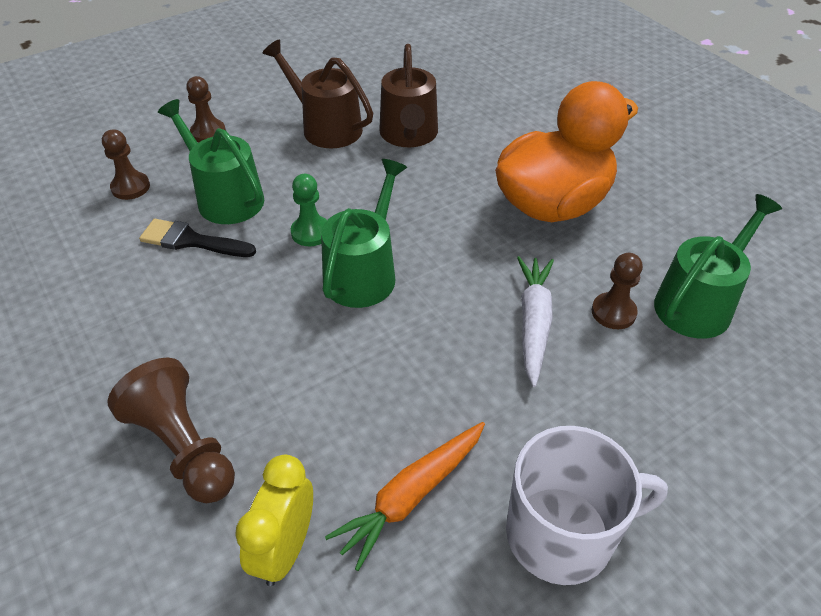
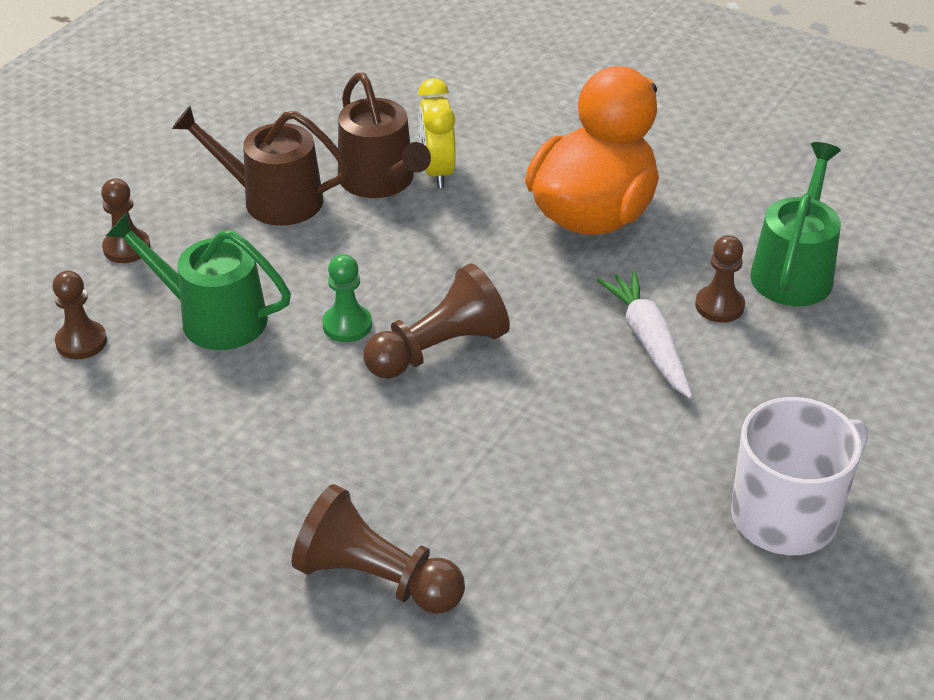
camera: 25 degrees left, 5 degrees down
(191, 241) = (212, 378): black brush -> none
(285, 549) = (547, 623): yellow clock -> yellow clock (437, 171)
(363, 273) = (439, 349): green watering can -> brown pawn
(411, 496) = (633, 536): orange carrot -> none

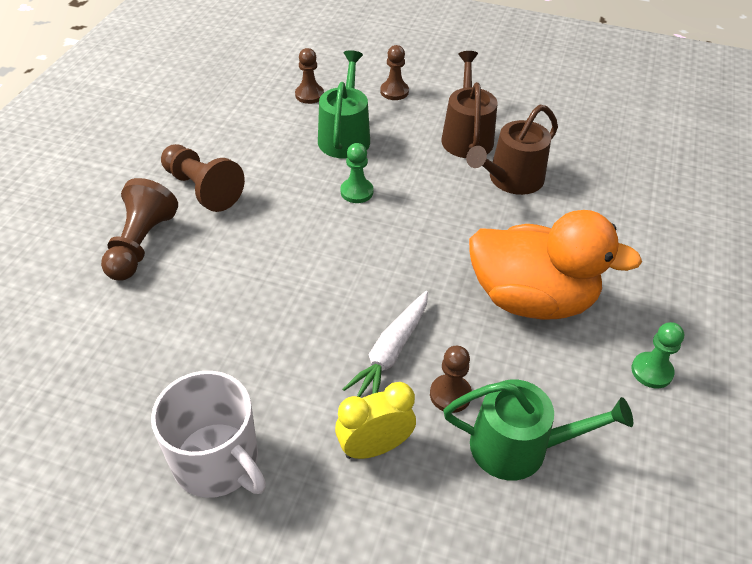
camera: 75 degrees right, 5 degrees up
(437, 171) = (537, 205): yellow clock -> yellow clock (374, 447)
(439, 349) = (347, 238): brown pawn -> brown pawn (202, 189)
(648, 341) = (391, 352): white carrot -> white carrot turned 150 degrees clockwise
(713, 158) = (651, 371): none -> green pawn

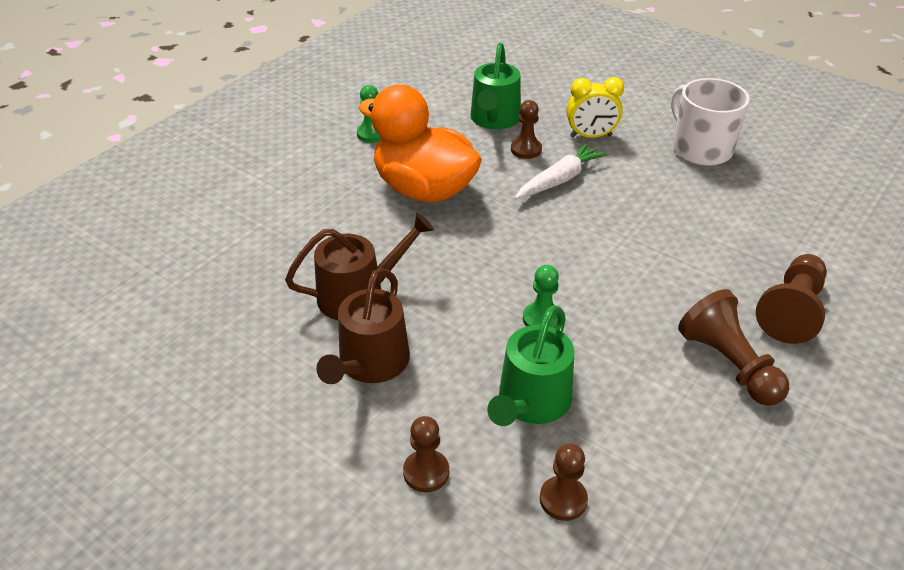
camera: 160 degrees left, 5 degrees down
(519, 447) = (494, 119): green watering can -> green watering can turned 105 degrees counterclockwise

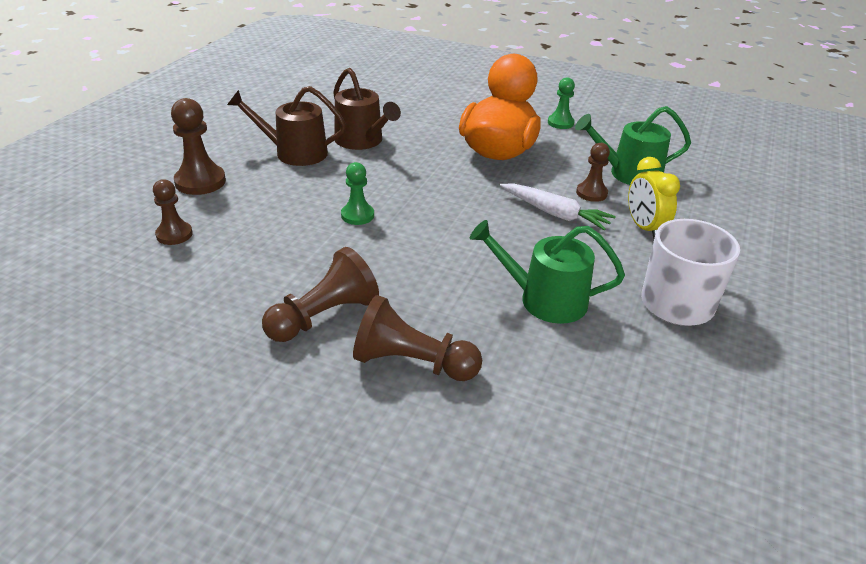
camera: 75 degrees right, 5 degrees down
(426, 472) = (200, 182): brown pawn -> brown pawn, size x1.57
(531, 402) = (265, 216): green watering can -> green watering can (544, 300)

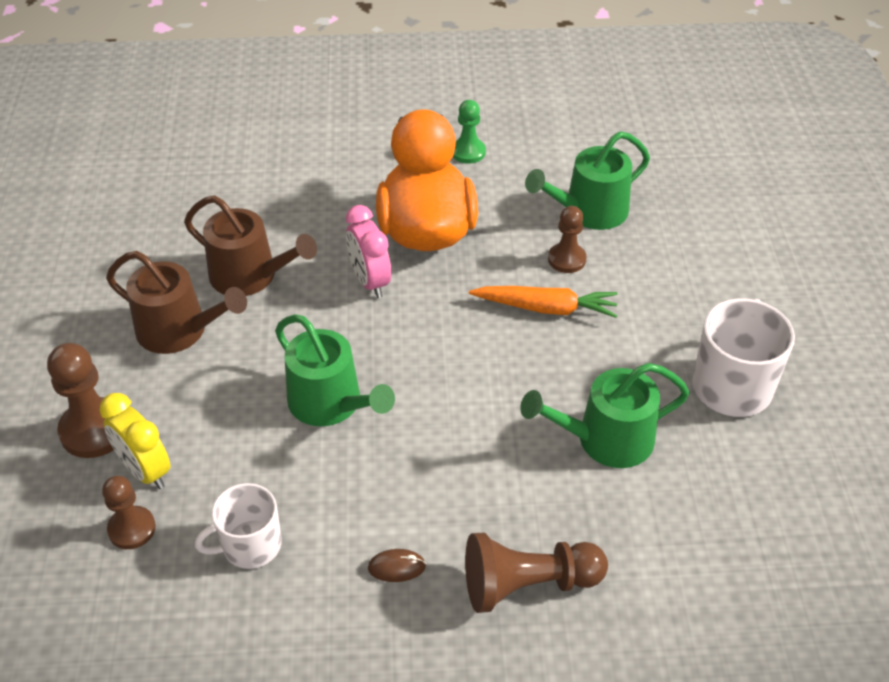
camera: 25 degrees left, 10 degrees up
(237, 268) = (250, 545): none -> white mug
(294, 153) = (179, 330): brown watering can -> brown watering can turned 135 degrees counterclockwise
(324, 316) = (396, 567): brown pawn -> brown mouse
(357, 215) = (331, 403): green pawn -> green watering can
(438, 165) = (370, 281): none -> pink clock
(555, 213) = (546, 308): white carrot -> orange carrot
(644, 228) = (648, 291): yellow clock -> yellow clock (145, 470)

